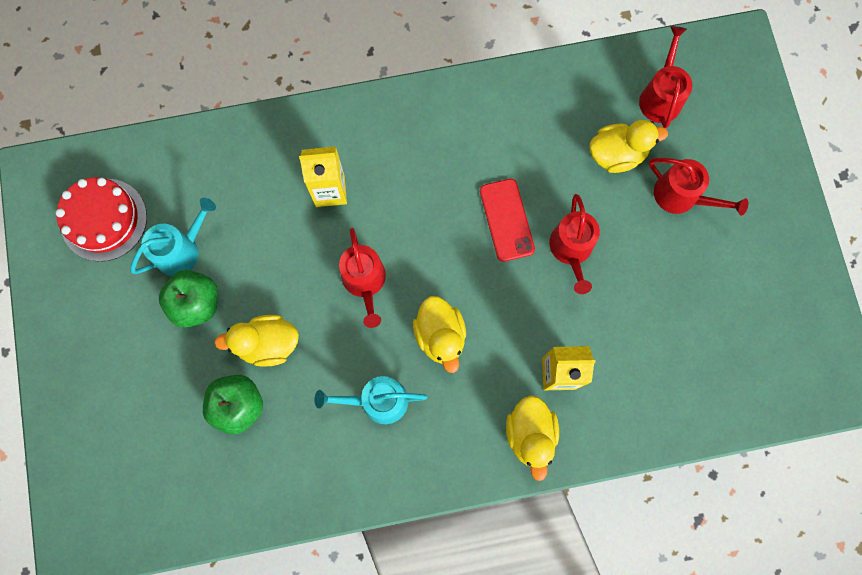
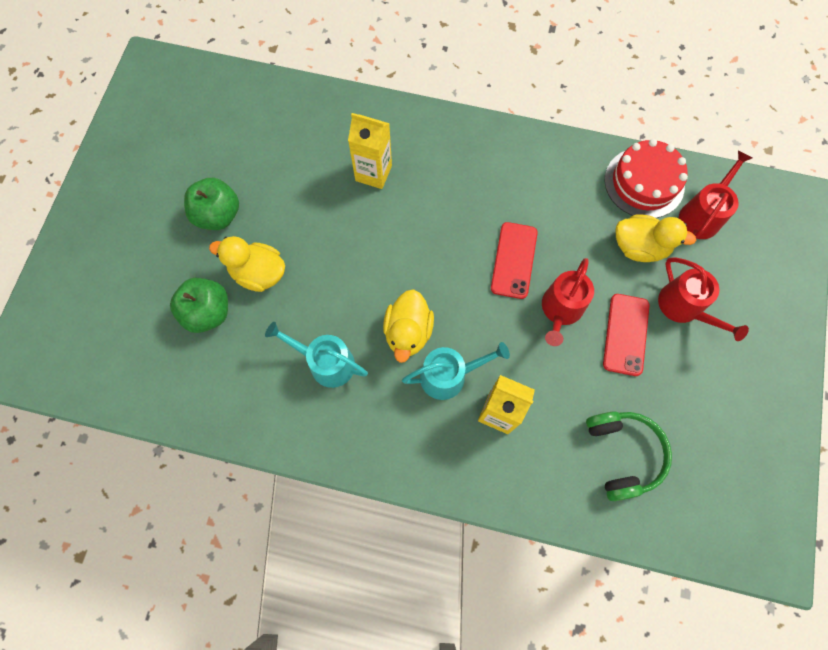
camera: 25 degrees right, 5 degrees down
(104, 219) = (181, 119): red cake -> red cake (644, 183)
(181, 250) = (229, 169): turquoise watering can -> turquoise watering can (448, 376)
(365, 281) = (365, 258): red watering can -> none
(530, 434) = (447, 455): yellow duck -> none
(640, 246) = (625, 334): none -> red phone
(684, 359) = (623, 454): none -> green headphones

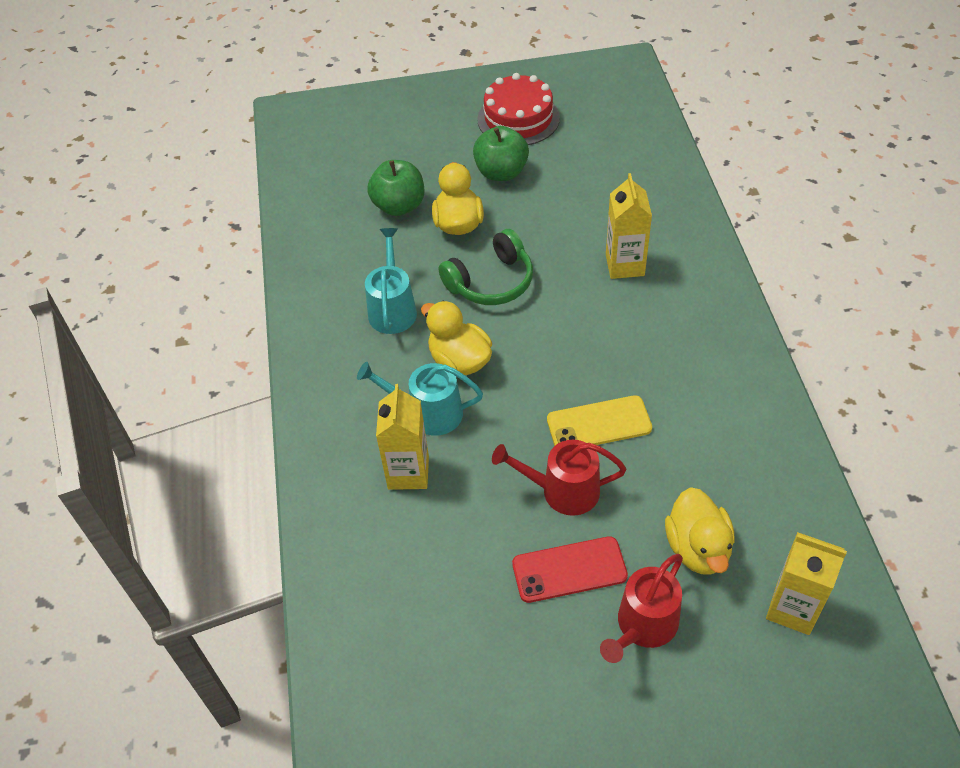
camera: 70 degrees right, 20 degrees down
(408, 332) = (459, 361): yellow duck -> yellow duck turned 60 degrees clockwise
(448, 376) = (428, 413): turquoise watering can -> turquoise watering can turned 135 degrees clockwise
(513, 260) = (599, 424): red phone -> yellow phone
(623, 454) = (415, 614): green headphones -> green headphones (491, 282)
(644, 183) = (794, 525): red cake -> red cake (518, 118)
(701, 215) = (792, 608): red watering can -> yellow carton

